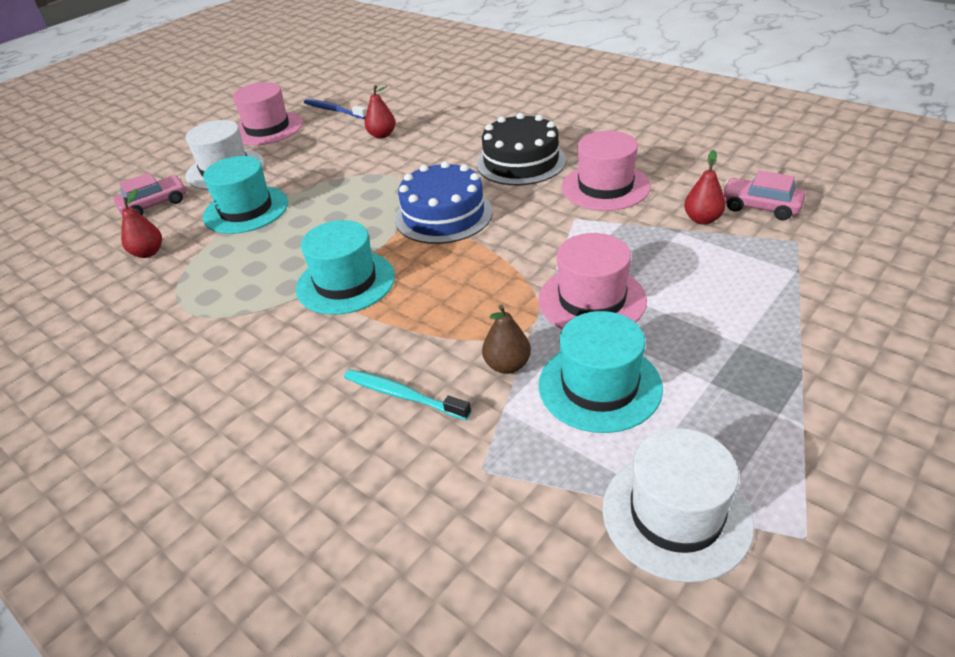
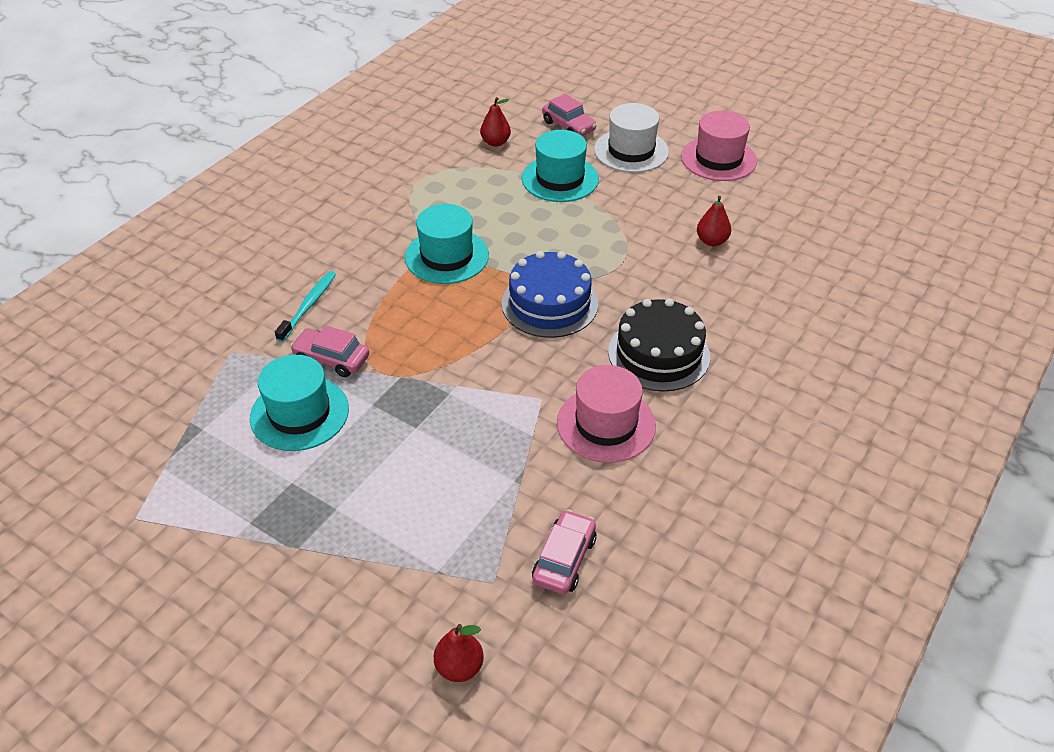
camera: 80 degrees right, 5 degrees up
(333, 110) = (768, 197): blue toothbrush -> none
(507, 365) = (331, 359): brown pear -> pink car
(592, 300) = (408, 410): pink hat -> none
(676, 515) = (171, 450): white hat -> none
(702, 219) = (538, 503): red pear -> red pear (459, 667)

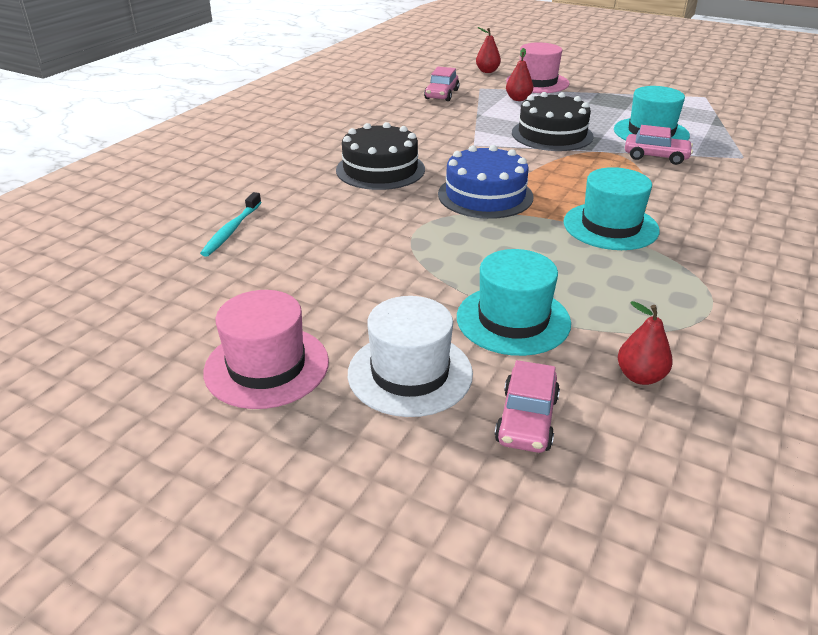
camera: 175 degrees right, 10 degrees down
(309, 306) = (712, 185): turquoise toothbrush -> turquoise toothbrush (231, 230)
(432, 417) = (552, 134): none -> black cake
(569, 126) = (527, 419): pink car -> pink car turned 120 degrees counterclockwise
(606, 424) = (422, 136): pink hat -> pink hat (537, 82)
(711, 241) = (310, 254): red pear -> red pear (518, 99)

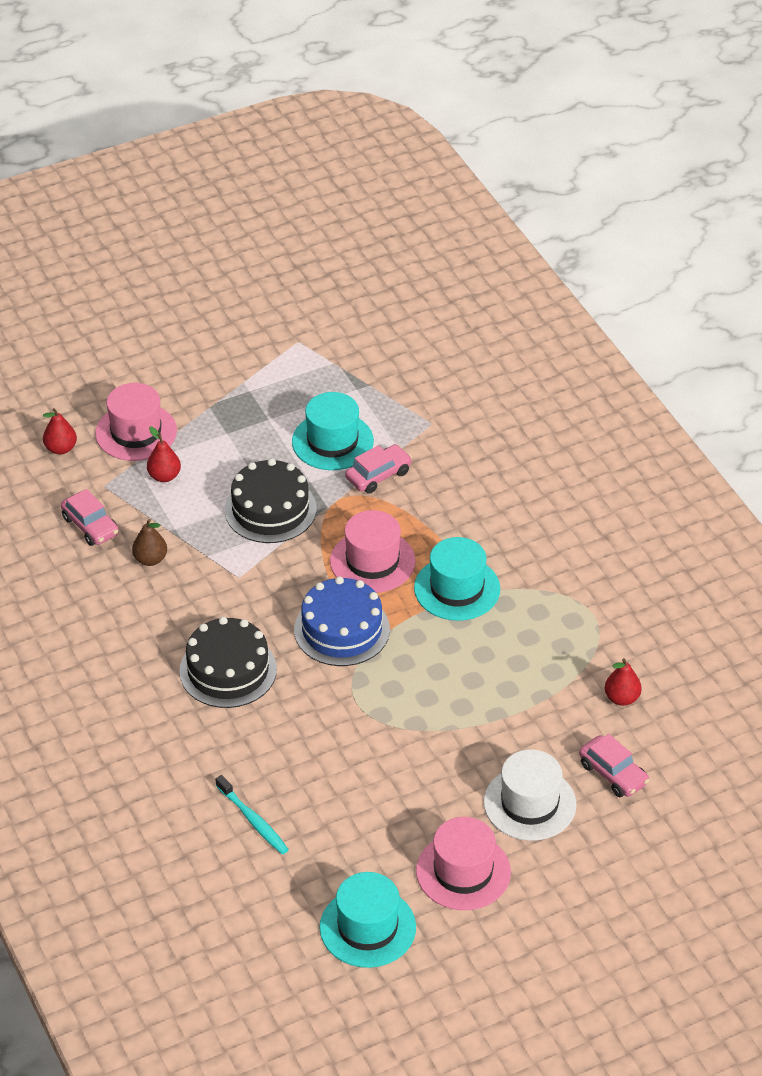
camera: 55 degrees left, 10 degrees up
(442, 116) = (150, 559): none -> brown pear
(513, 320) = (520, 720): turquoise hat -> turquoise hat (367, 927)
(573, 183) = (372, 561): none -> pink hat

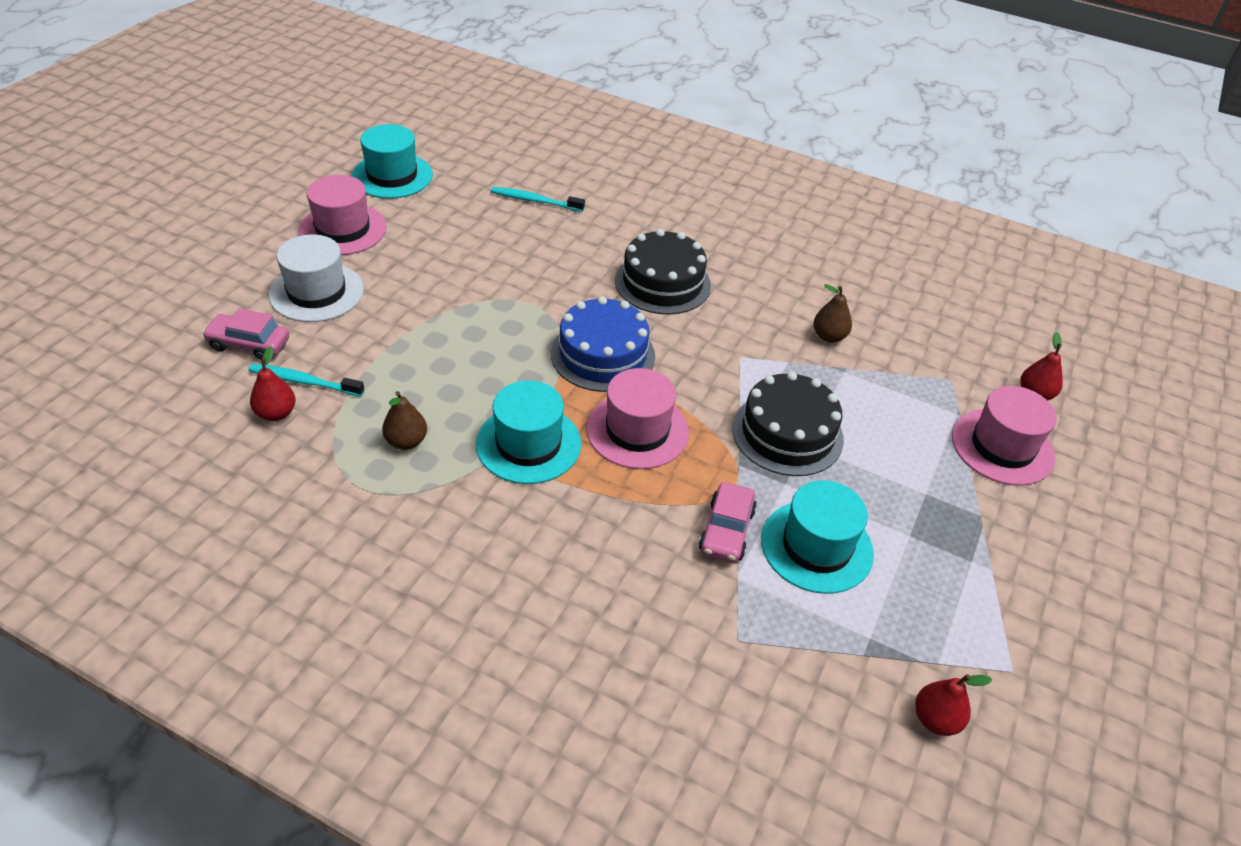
camera: 140 degrees right, 0 degrees up
(90, 526) = (911, 340): pink car -> none
(164, 476) = (918, 416): red pear -> red pear (935, 719)
(541, 631) = (406, 441): none -> brown pear
(587, 716) = (304, 381): none -> turquoise toothbrush

